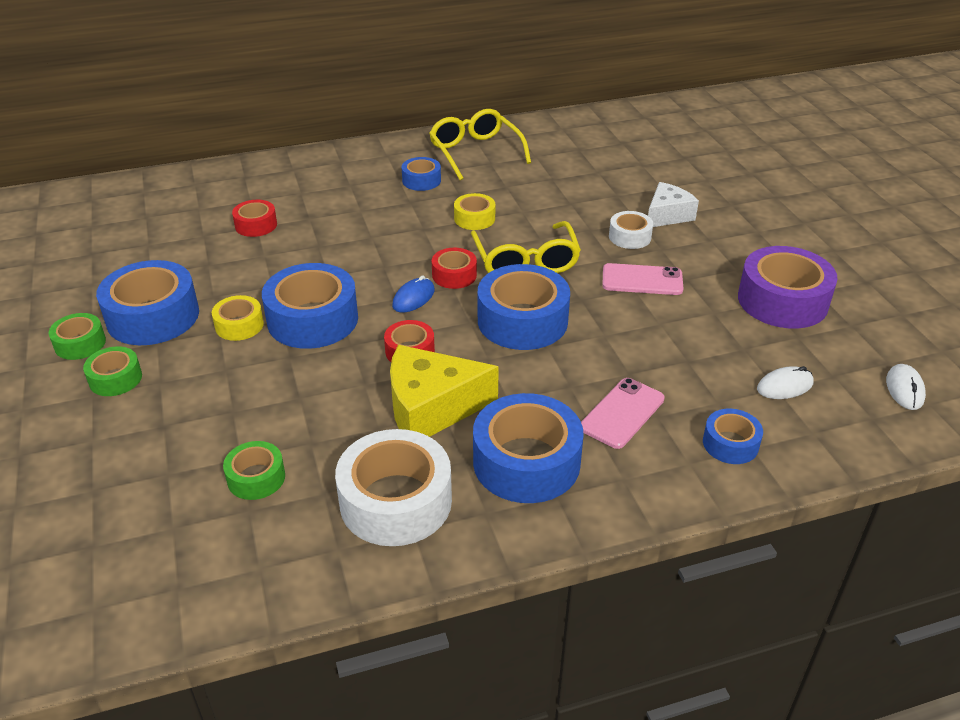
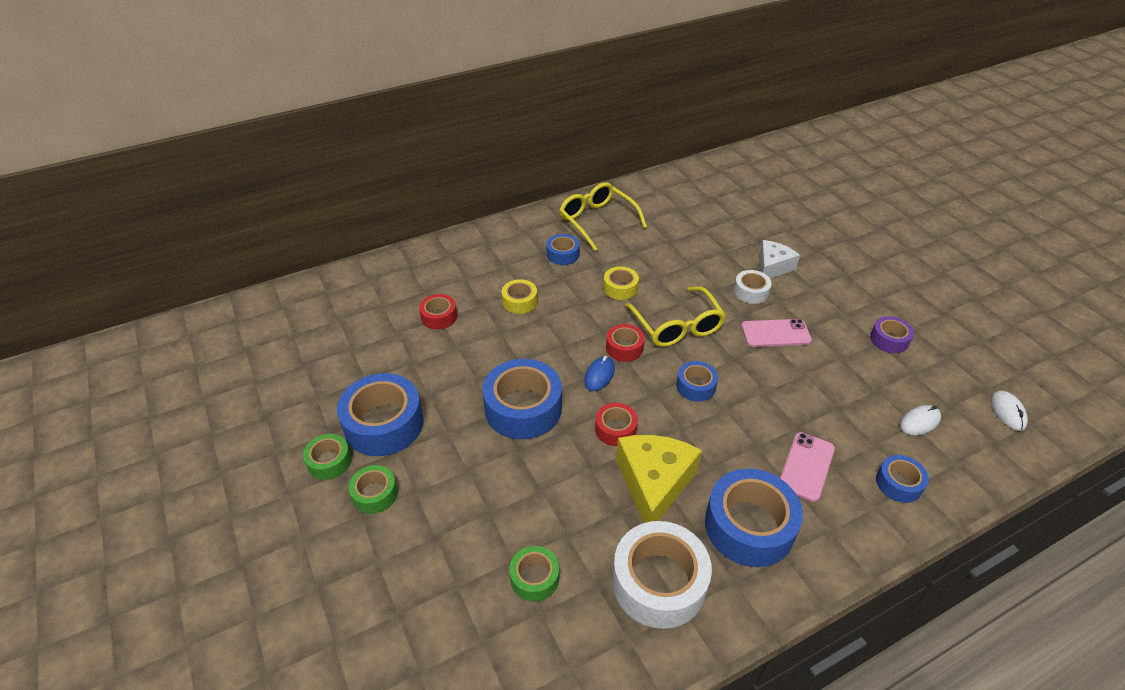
camera: 10 degrees left, 5 degrees up
(239, 325) = (462, 423): yellow tape -> yellow tape (519, 301)
(431, 408) = (654, 484): yellow cheese -> yellow cheese turned 120 degrees clockwise
(522, 321) = (696, 386): blue tape -> blue tape, size x0.52
(782, 301) = (889, 340): purple tape -> purple tape, size x0.52

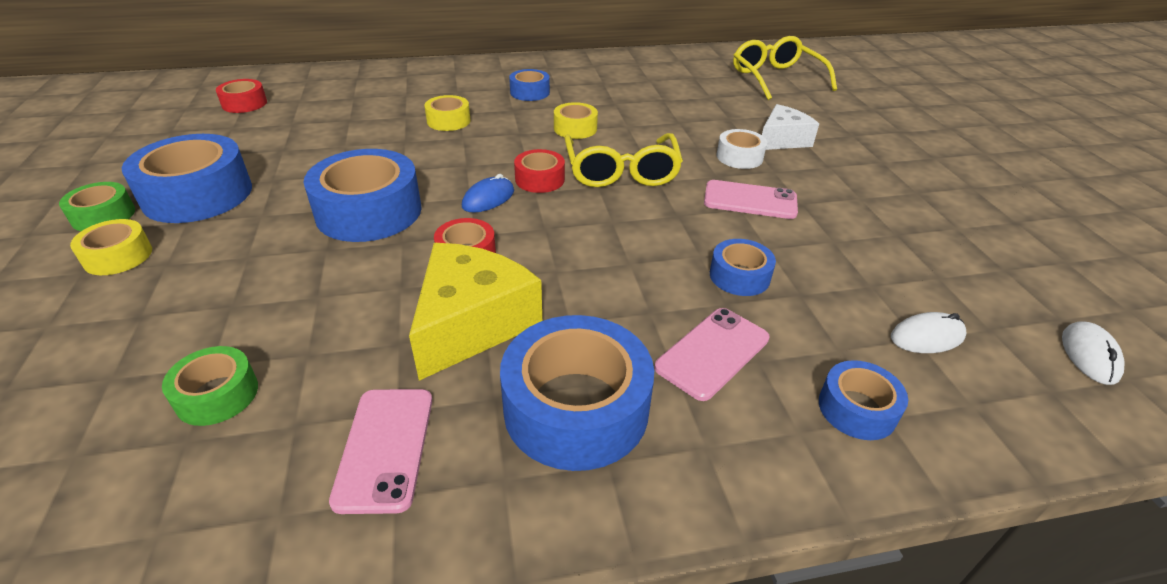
camera: 15 degrees right, 5 degrees down
(375, 494) = (118, 256): green tape -> yellow tape
(439, 316) = (349, 118): red tape -> red tape (244, 103)
(597, 221) = (590, 73): yellow glasses -> yellow glasses (776, 78)
(658, 582) = (385, 448): white tape -> pink phone
(696, 386) = (606, 232): blue tape -> blue tape (739, 276)
(889, 340) = (916, 235): purple tape -> none

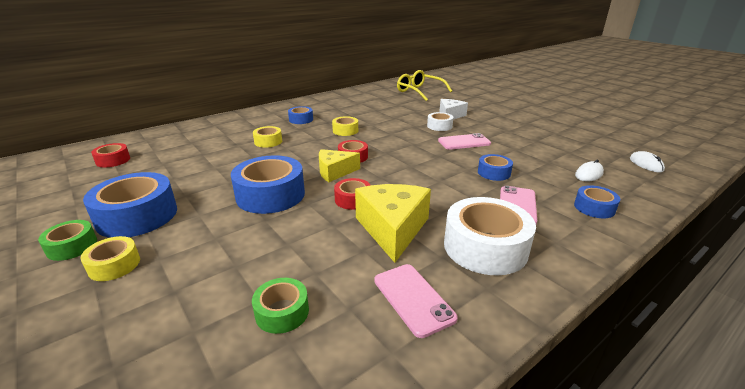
camera: 25 degrees left, 10 degrees down
(488, 199) = (335, 172): blue mouse -> yellow cheese
(576, 408) = (485, 247): blue tape -> white tape
(621, 172) = (391, 144): yellow glasses -> none

